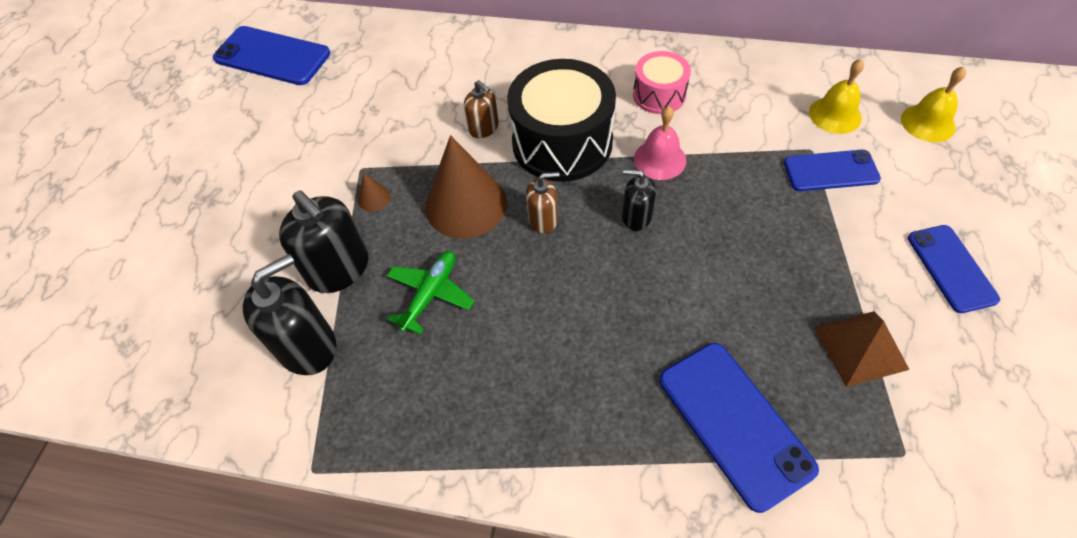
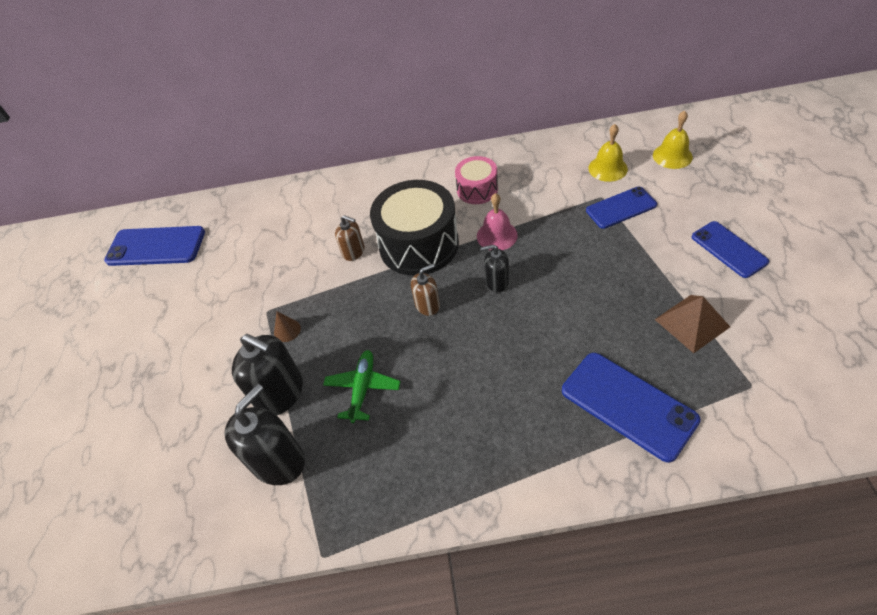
camera: 15 degrees left, 5 degrees down
(466, 204) = (363, 312): brown cone -> none

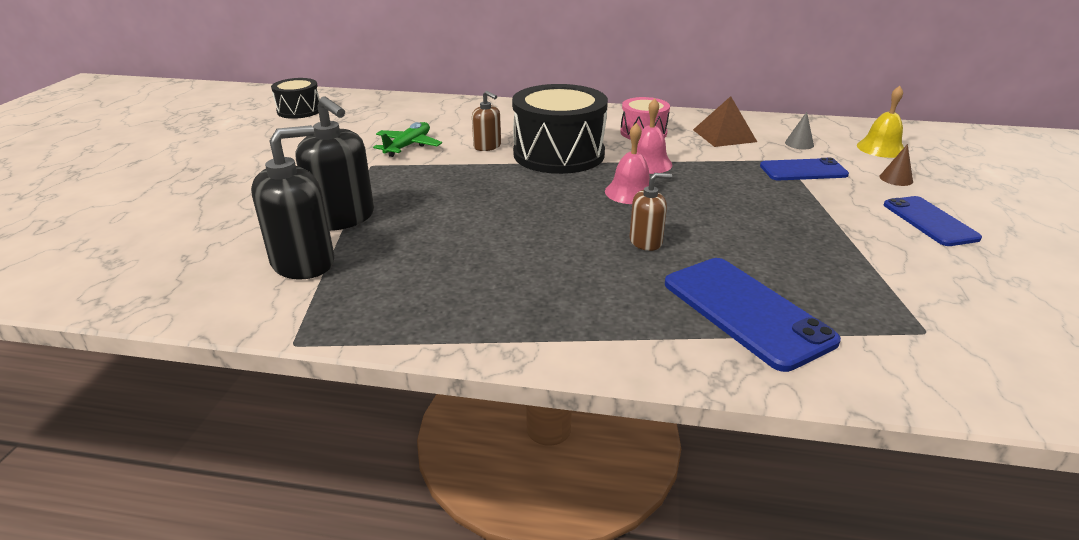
camera: 10 degrees right, 20 degrees down
(156, 246) = (299, 111): blue phone -> black drum
(287, 330) = (382, 180): brown cone -> brown cone (896, 179)
(363, 388) = (433, 232): green plane -> green plane (408, 146)
(427, 305) = (542, 193): brown soap dispenser -> brown soap dispenser (646, 241)
(497, 282) = (630, 192): black soap dispenser -> pink bell
(607, 168) = (799, 144): yellow bell -> grey cone
(692, 323) = (859, 265): brown pyramid -> brown pyramid (724, 135)

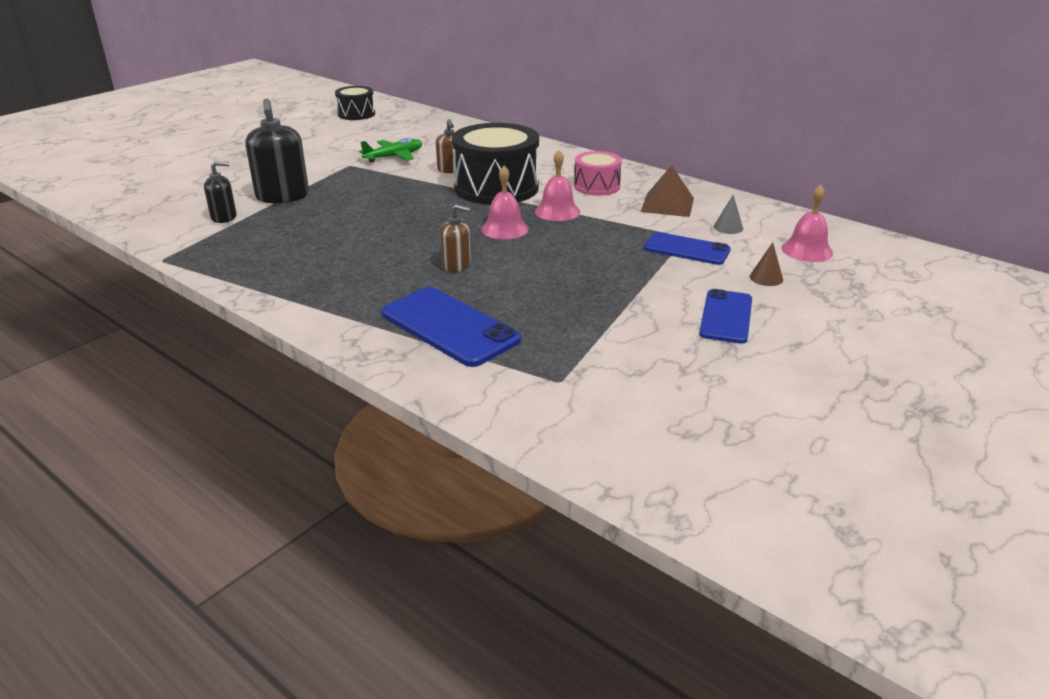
camera: 30 degrees right, 0 degrees up
(303, 263) = (224, 217): black soap dispenser -> black soap dispenser, size x0.56
(746, 311) = (449, 327): blue phone -> blue phone turned 45 degrees counterclockwise
(881, 148) = (807, 250): yellow bell -> pink bell

